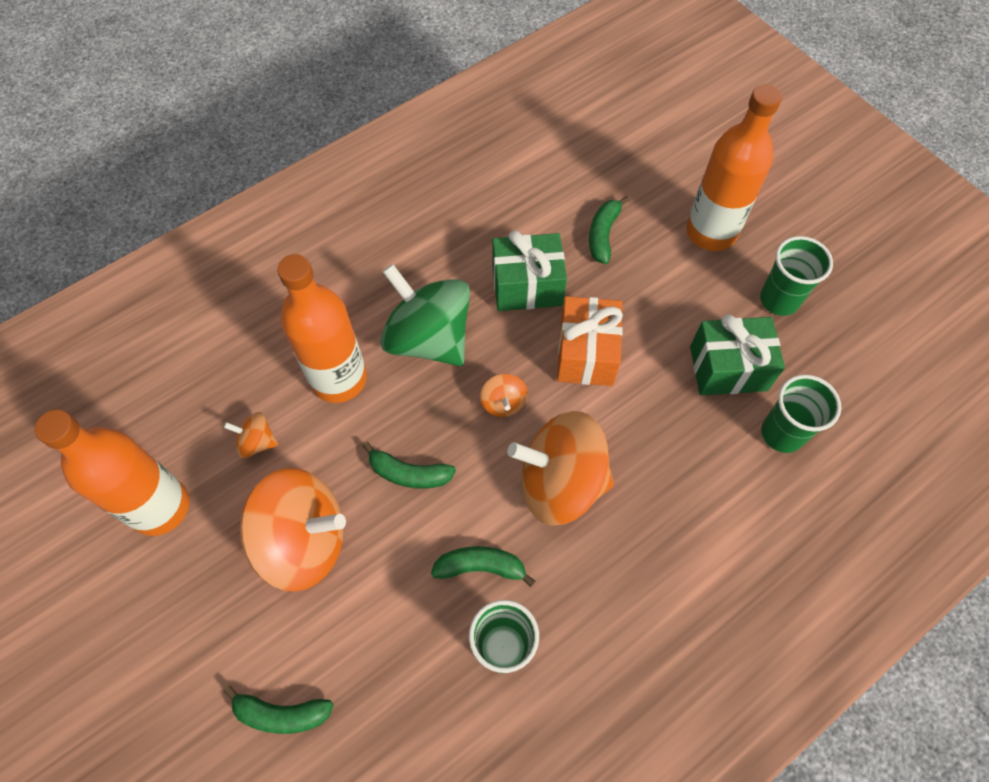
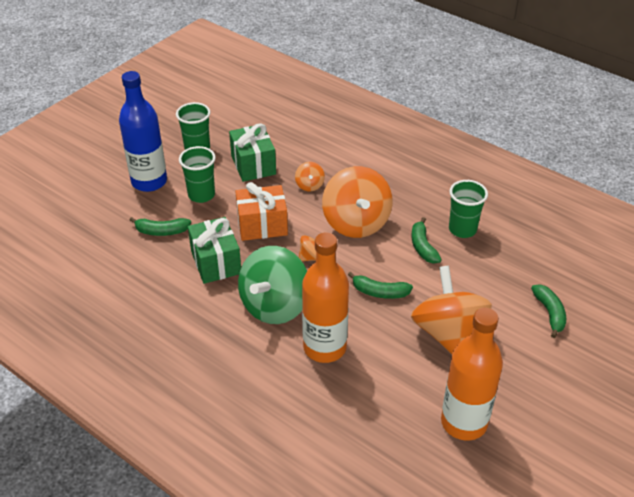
camera: 105 degrees left, 20 degrees down
(257, 442) = (392, 381): orange spinning top -> orange spinning top (309, 185)
(409, 473) = (379, 292): green banana -> green banana turned 105 degrees clockwise
(711, 232) = (149, 182): orange bottle -> blue bottle
(782, 433) = (289, 142): green cup -> green cup (201, 195)

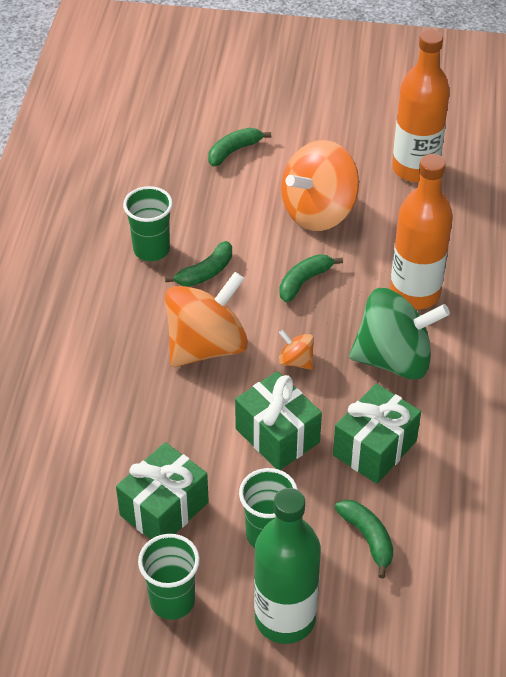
camera: 120 degrees left, 5 degrees up
(149, 182) = (285, 618): blue bottle -> green bottle
(262, 225) = (277, 435): orange gift -> green gift
(309, 185) = (166, 423): orange spinning top -> none
(379, 292) = (304, 281): green banana -> green banana turned 120 degrees counterclockwise

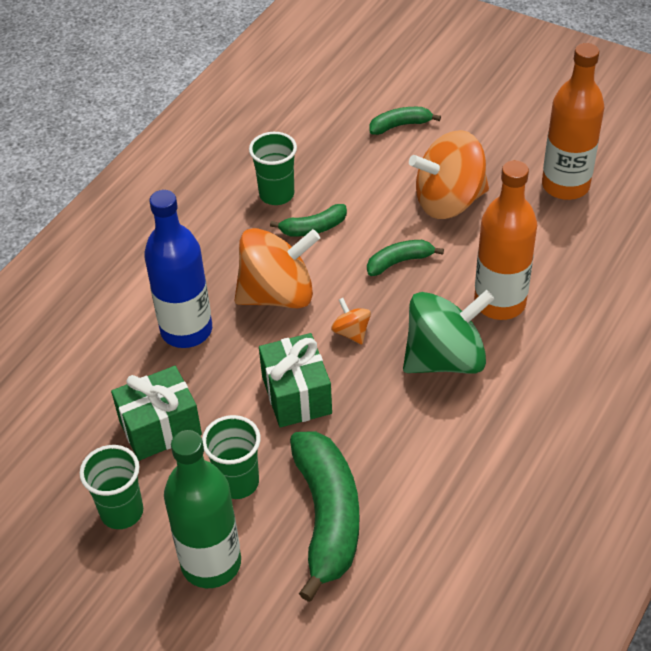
camera: 25 degrees right, 0 degrees up
(137, 407) = (186, 330): none -> blue bottle
(368, 538) = (327, 517): green banana -> green banana, size x1.97
(374, 448) = (380, 435): green gift -> none
(394, 359) = (445, 359): green spinning top -> green spinning top turned 45 degrees counterclockwise

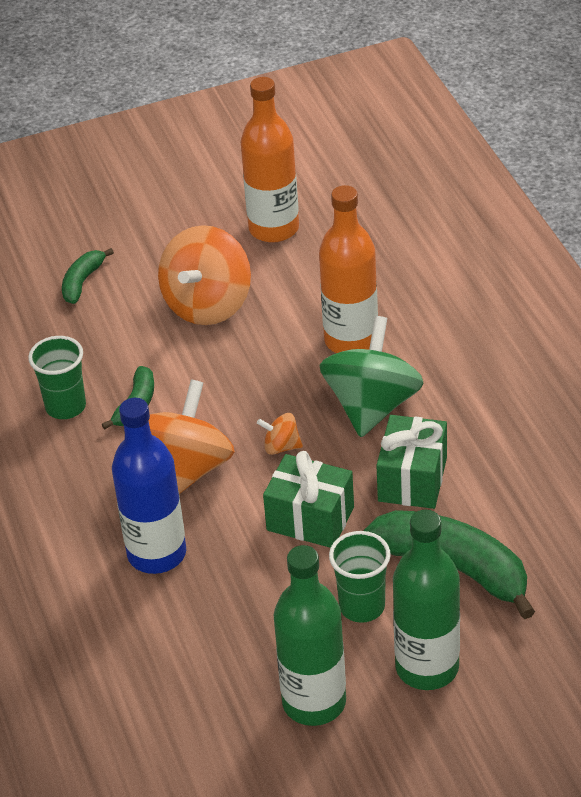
camera: 50 degrees left, 5 degrees down
(122, 512) = (314, 702): green cup -> green bottle
(160, 428) = (249, 629): green gift -> green gift (412, 479)
(399, 262) = (239, 373): green banana -> none

